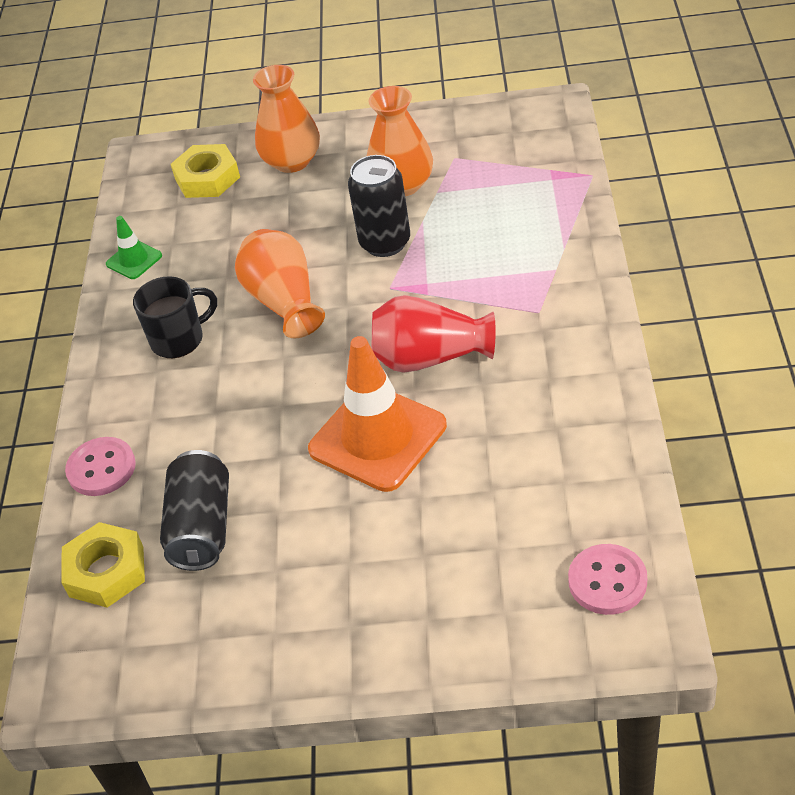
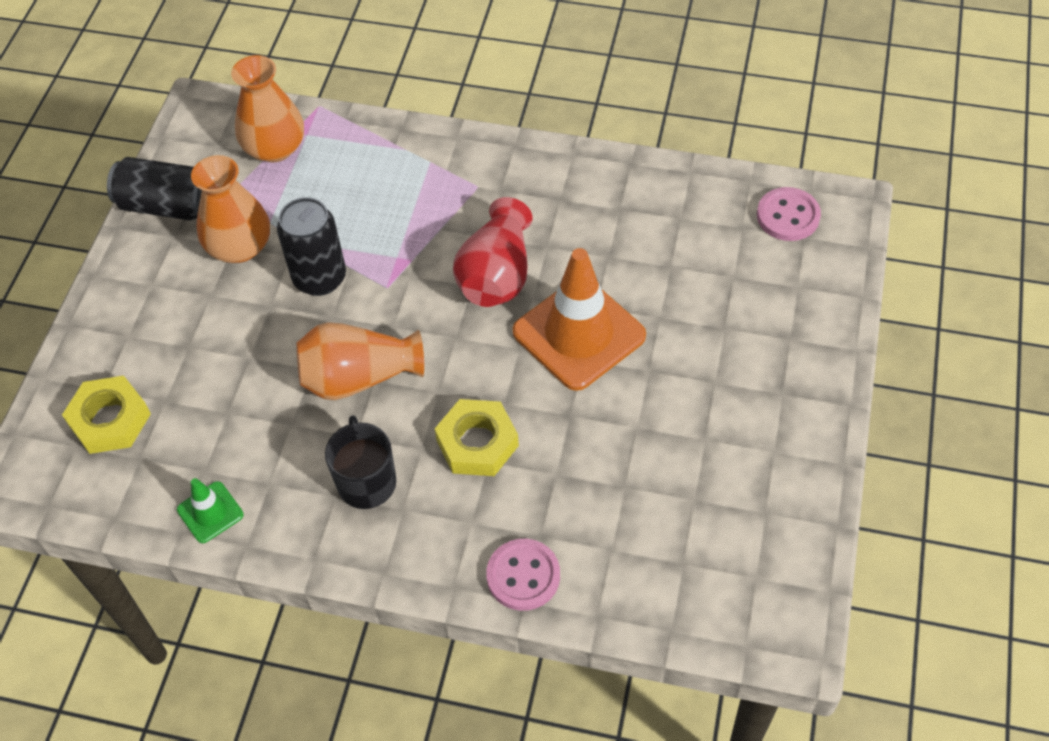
camera: 80 degrees left, 10 degrees up
(106, 571) = (661, 583): yellow nut -> yellow nut (477, 443)
(202, 527) = (635, 492): black can -> black can (167, 206)
(292, 161) = (136, 334): orange vase -> orange vase (275, 148)

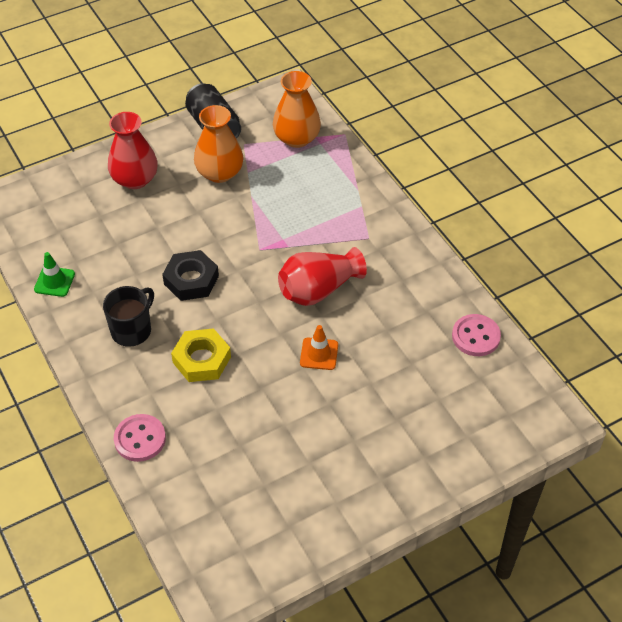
camera: 45 degrees right, 5 degrees down
(110, 420) = (68, 204): yellow nut -> none
(152, 330) = (135, 179): none -> red vase
(320, 278) = (235, 218): black can -> none
(359, 377) = (191, 280): orange vase -> black nut
(579, 334) = (319, 354): orange traffic cone -> orange traffic cone, size x0.47
(788, 216) = (515, 395): pink button -> pink button (476, 336)

